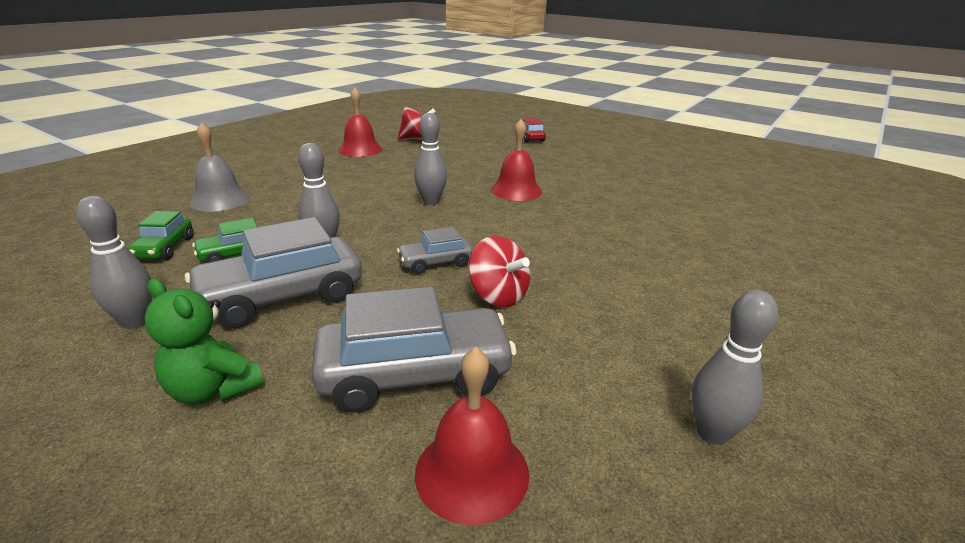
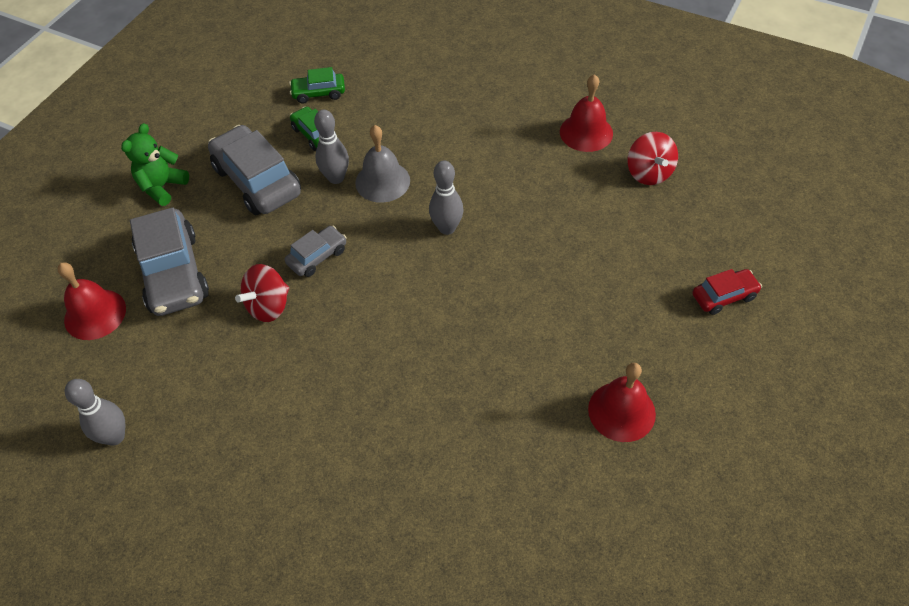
camera: 85 degrees right, 25 degrees up
(135, 322) = (224, 125): grey bowling pin -> none
(220, 200) = (411, 84): grey bell -> grey bell (382, 181)
(436, 263) = (317, 257): grey car -> grey car turned 75 degrees clockwise
(516, 190) = (499, 298): red bell -> red bell (621, 411)

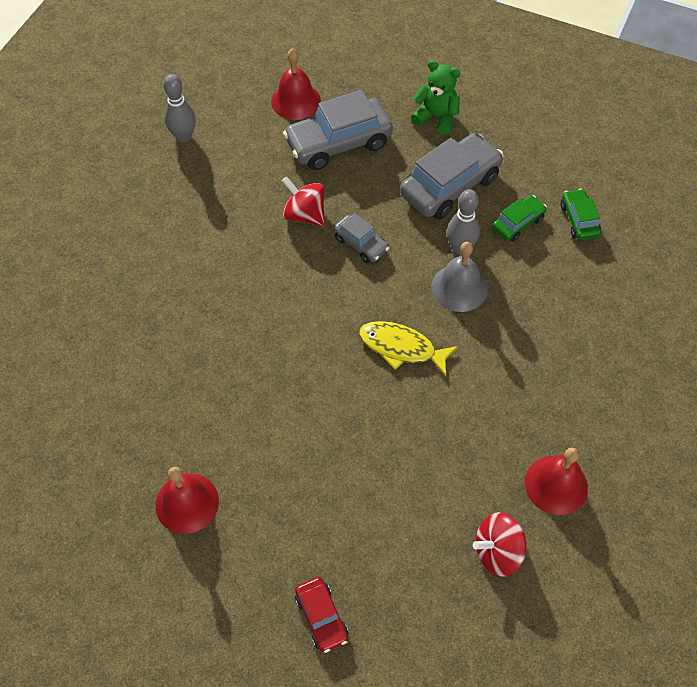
camera: 85 degrees right, 5 degrees up
(447, 228) = (401, 348): grey bowling pin -> yellow fish

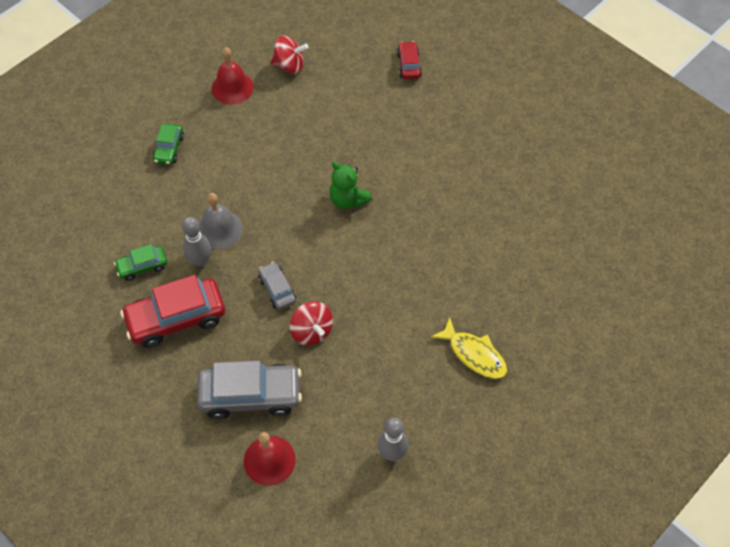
camera: 160 degrees left, 0 degrees up
(187, 503) = (472, 146): red bell -> none
(401, 348) = (286, 199): yellow fish -> yellow fish (474, 354)
(436, 117) = (147, 394): green teddy bear -> green teddy bear (348, 199)
(450, 185) = (176, 319): grey car -> red car
(579, 220) = (93, 253): green car -> green car (169, 149)

